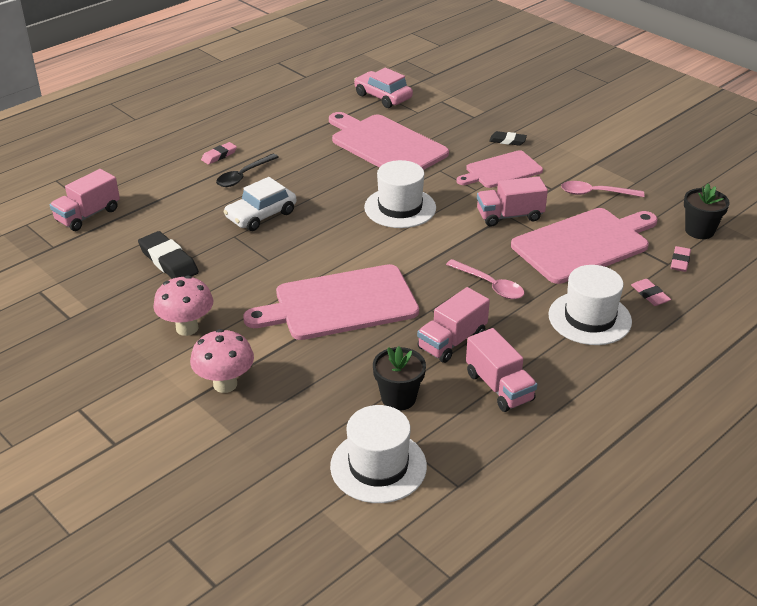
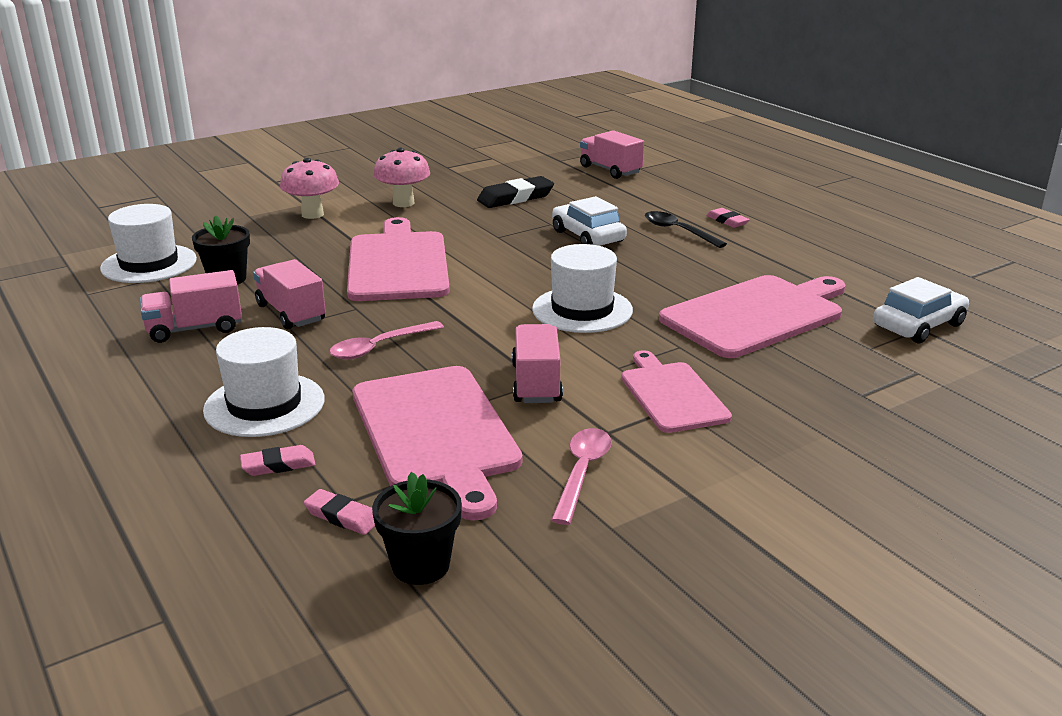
camera: 100 degrees right, 10 degrees down
(383, 97) = (918, 325): pink car -> white car
(507, 141) = (774, 414): black eraser -> none

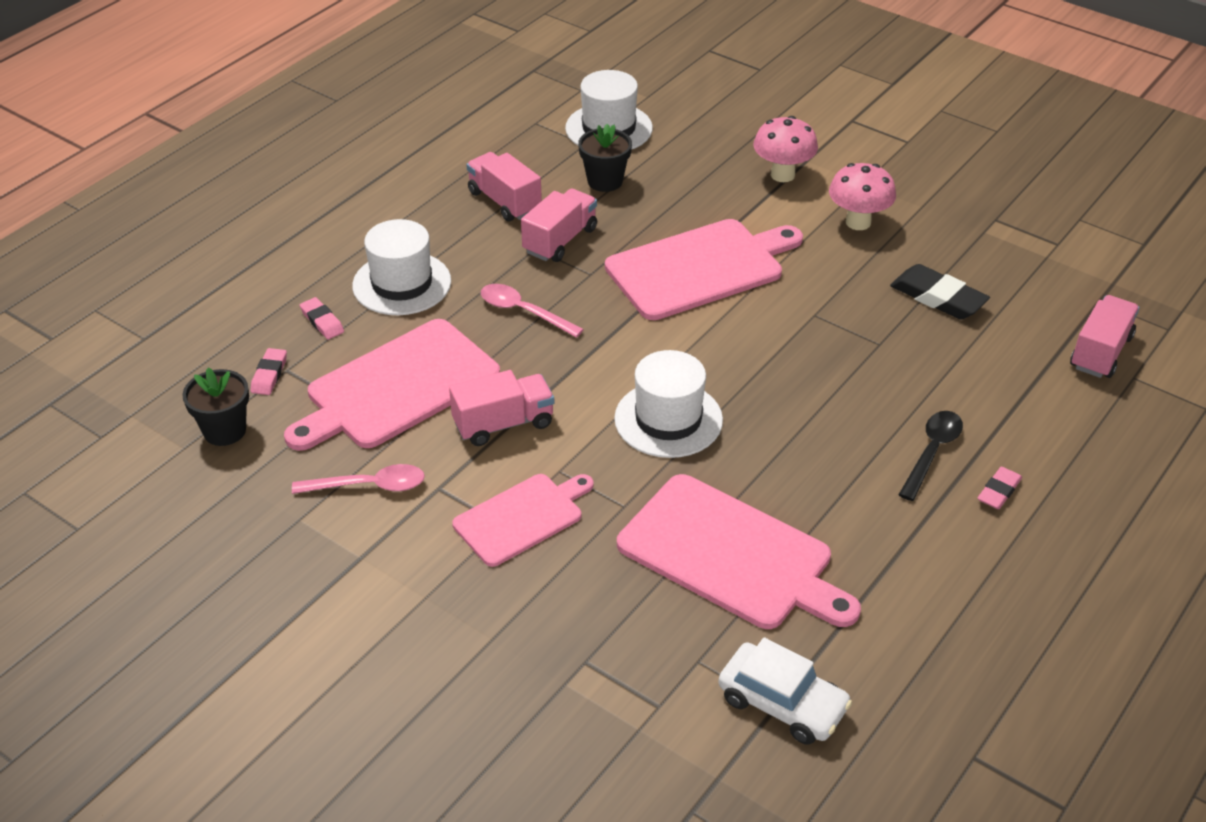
camera: 70 degrees right, 15 degrees up
(588, 236) = (862, 381): white car -> none

